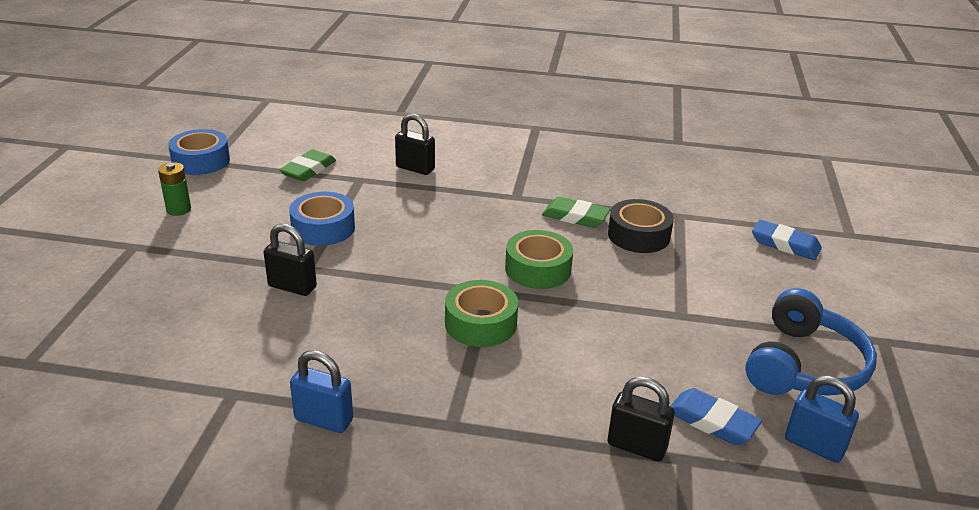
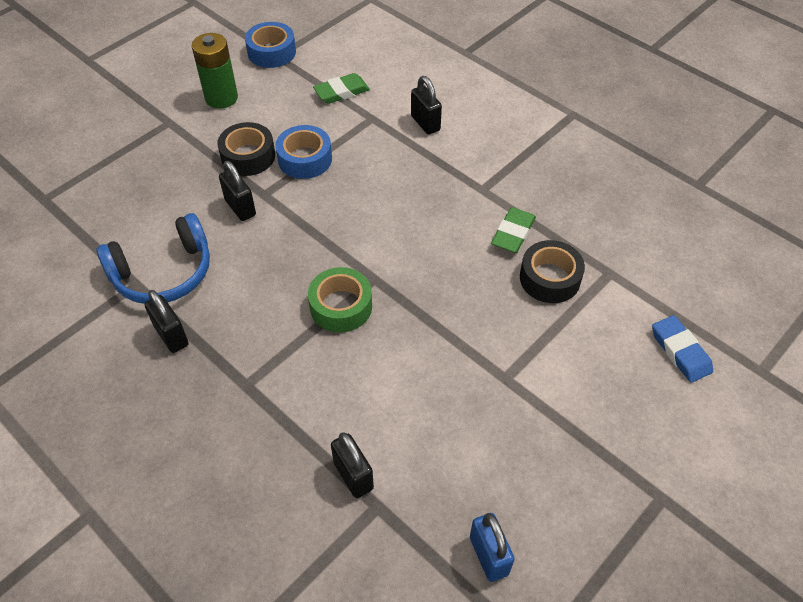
camera: 35 degrees right, 20 degrees up
(178, 209) = (221, 98): green battery -> green battery, size x1.66
(258, 245) = (248, 156): none -> black tape
(324, 420) = (171, 336): blue padlock -> black padlock
(538, 269) = (431, 274): green tape -> none
(575, 217) = (513, 233): green eraser -> green eraser turned 60 degrees clockwise
(712, 421) = (430, 488): blue eraser -> none
(803, 366) = (559, 481): blue headphones -> blue headphones (163, 273)

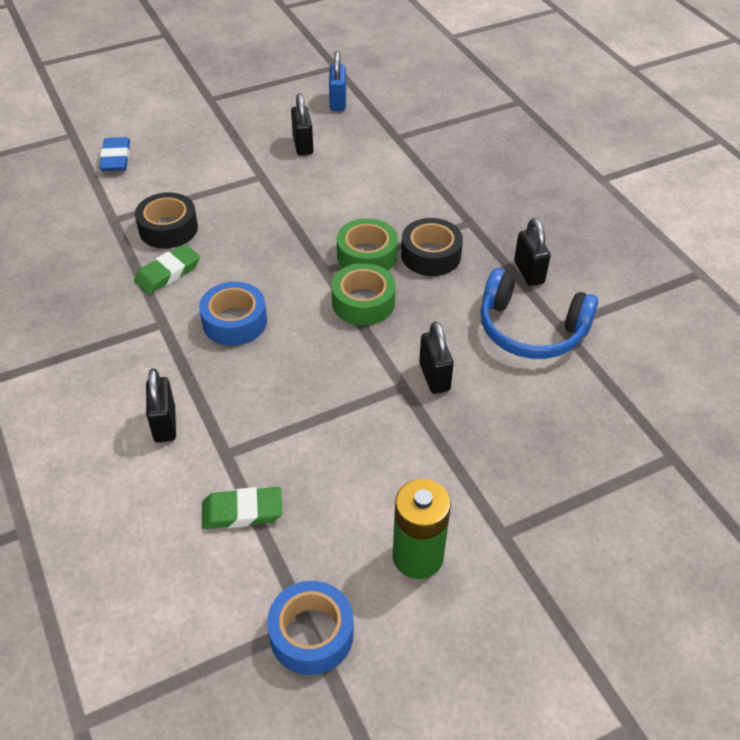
camera: 160 degrees left, 5 degrees down
(163, 273) = (531, 329): blue headphones -> blue headphones turned 150 degrees counterclockwise
(248, 156) = (406, 443): black tape -> black tape (431, 255)
(305, 159) = (338, 417): blue tape -> blue tape (234, 322)
(324, 255) = (363, 302): none -> green tape
(353, 476) = (406, 154): black padlock -> black padlock (303, 145)

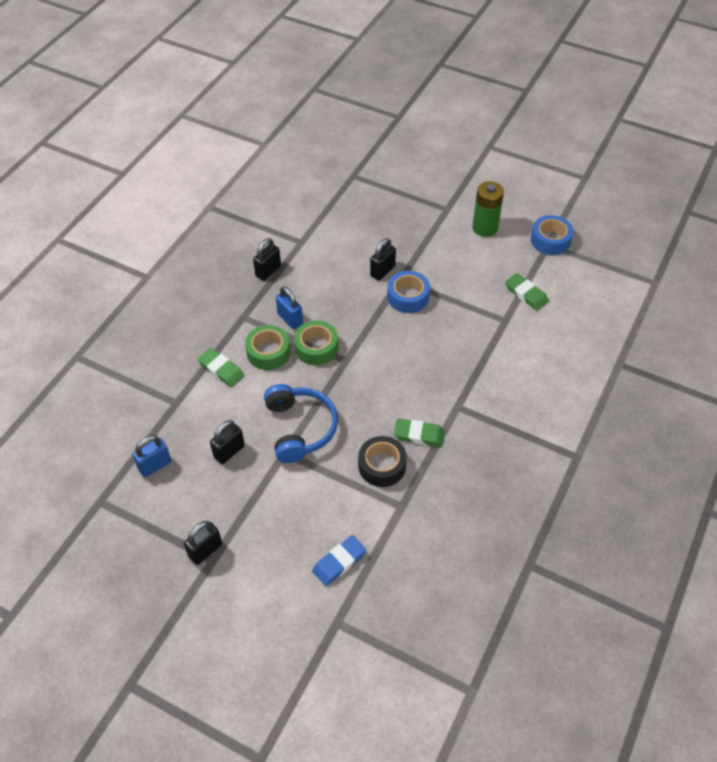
camera: 125 degrees left, 5 degrees up
(165, 424) = (515, 355): black padlock -> black padlock (205, 550)
(234, 322) = (424, 374): blue tape -> blue tape (408, 297)
(363, 302) = (356, 327): green tape -> green tape (268, 352)
(409, 178) = (221, 369): none -> green eraser
(431, 255) = (290, 319): black tape -> blue padlock
(531, 329) = (314, 251): blue headphones -> blue headphones (300, 428)

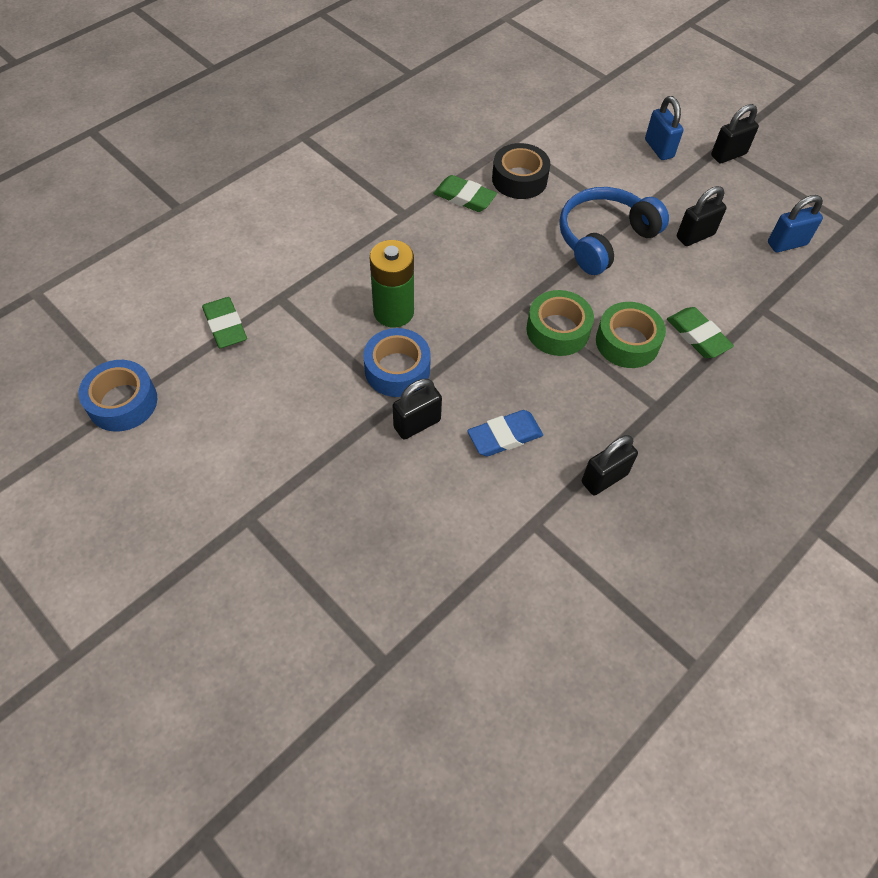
camera: 165 degrees left, 5 degrees up
(290, 319) = (585, 383): blue padlock -> blue padlock (659, 149)
(300, 428) = (604, 239): blue headphones -> blue headphones turned 45 degrees clockwise
(339, 562) = (592, 115): blue eraser -> blue eraser (504, 436)
(485, 228) = (209, 457): green battery -> green battery (393, 312)

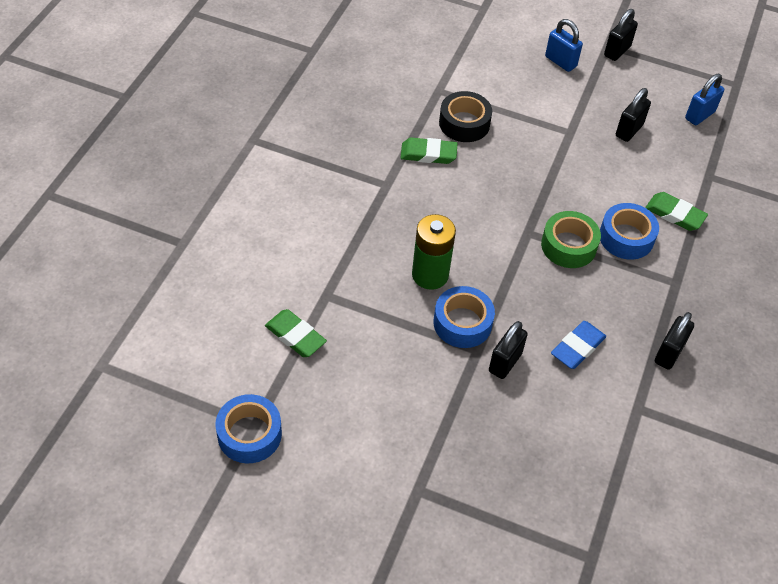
camera: 25 degrees left, 5 degrees down
(604, 239) = (561, 155): blue headphones -> none
(627, 342) = (626, 237): green tape -> blue tape

